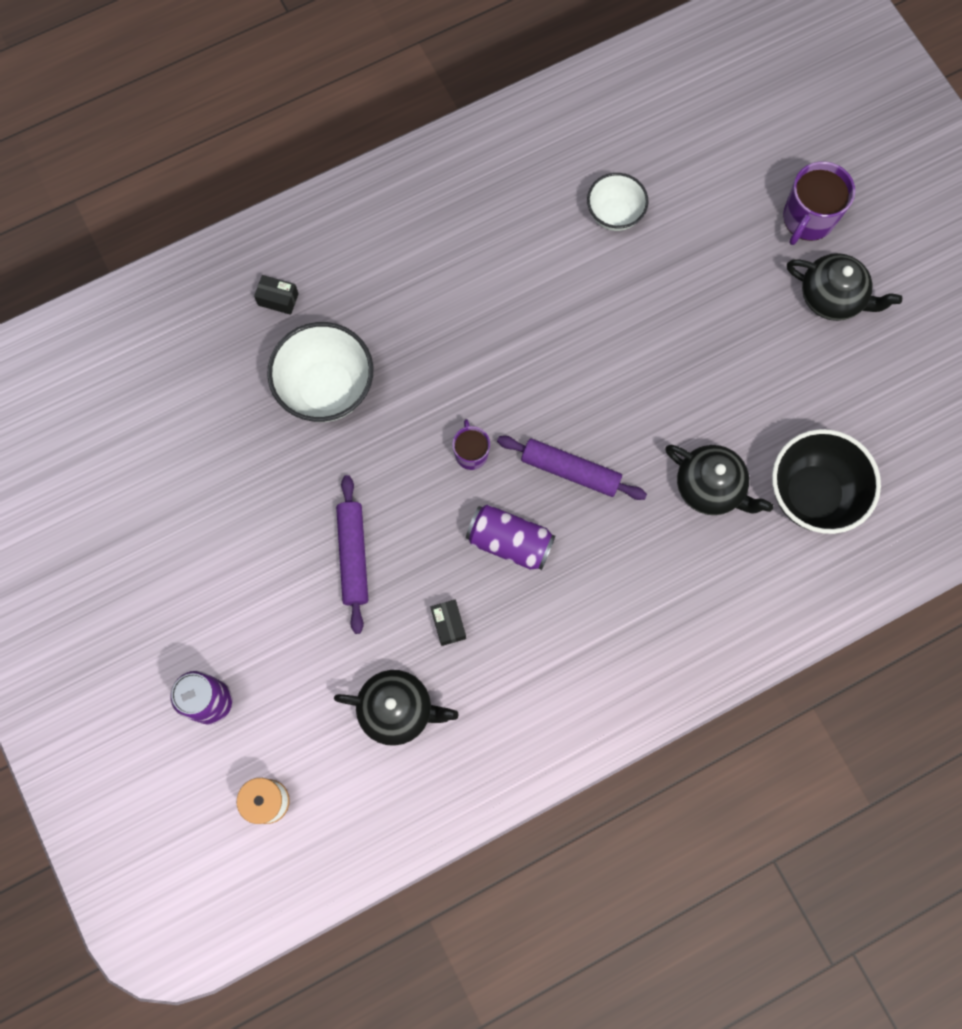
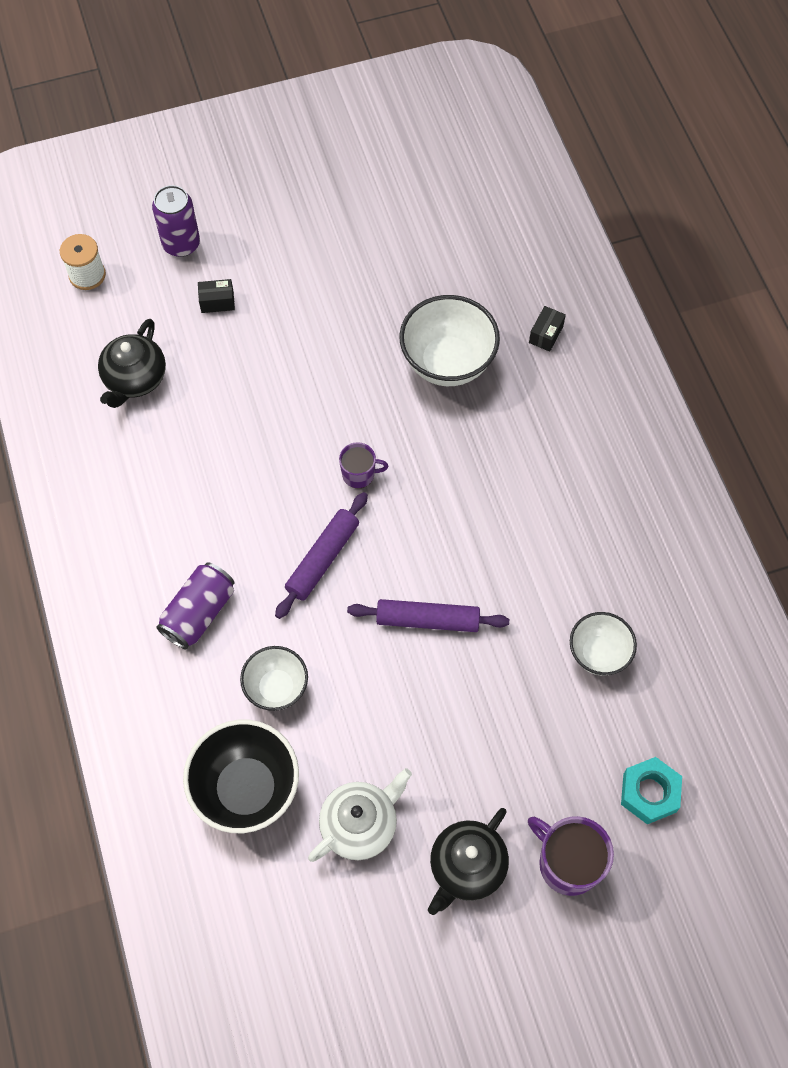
camera: 100 degrees right, 10 degrees down
(353, 556) = (282, 363): purple rolling pin -> purple rolling pin (427, 620)
(448, 624) = (199, 430): black box -> black box (217, 302)
(509, 542) = (264, 493): purple can -> purple can (199, 613)
(710, 487) = (276, 688): black teapot -> white bowl
(731, 162) = (649, 793): none -> turquoise nut
(818, 390) = (360, 824): none -> white teapot

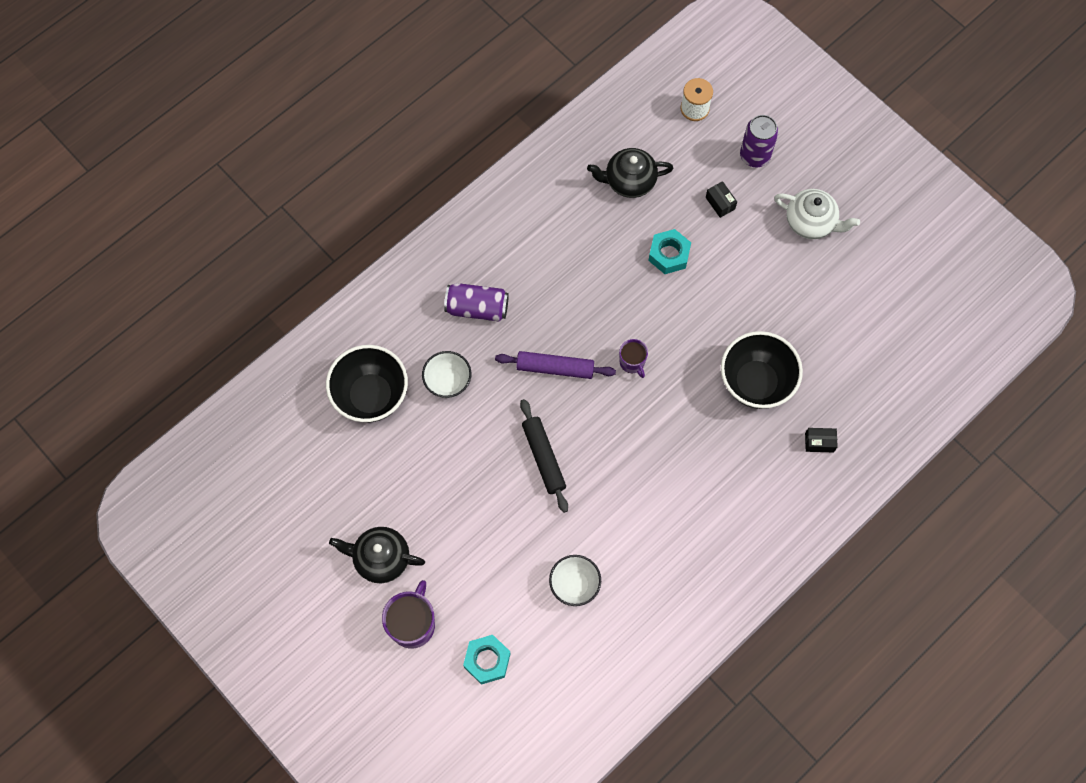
camera: 65 degrees right, 5 degrees up
(249, 379) = (669, 254): none -> turquoise nut
(360, 824) = (379, 478): white teapot -> white teapot (811, 222)
(427, 620) = (543, 458): purple rolling pin -> black rolling pin
(447, 363) = (756, 382): white bowl -> black bowl

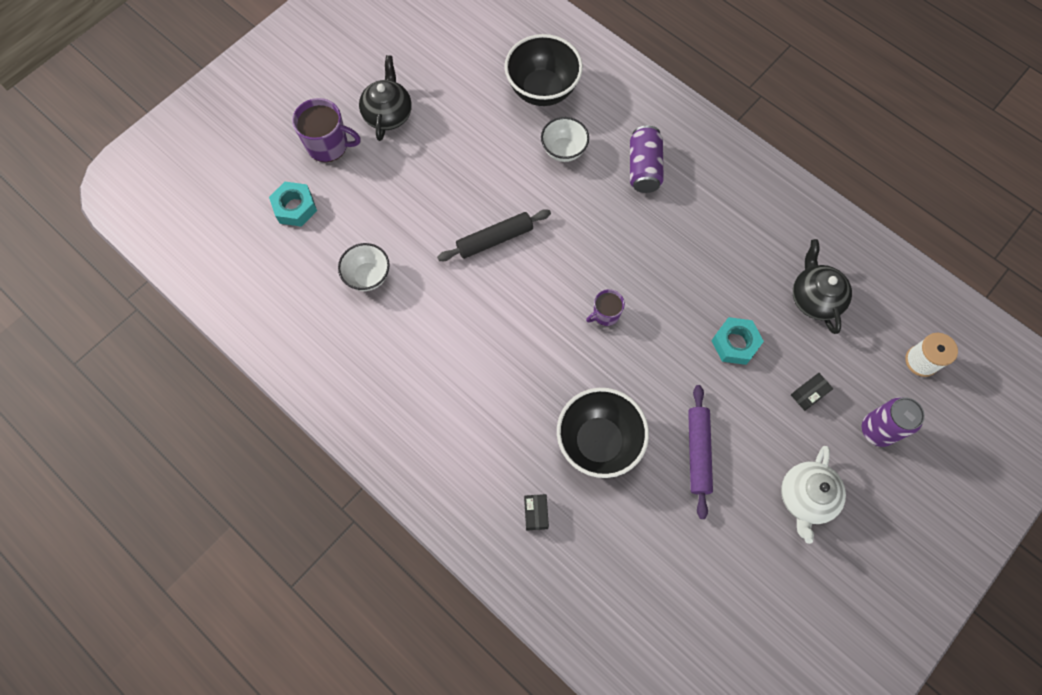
camera: 85 degrees right, 0 degrees up
(555, 368) = (590, 242): purple rolling pin -> purple rolling pin (698, 452)

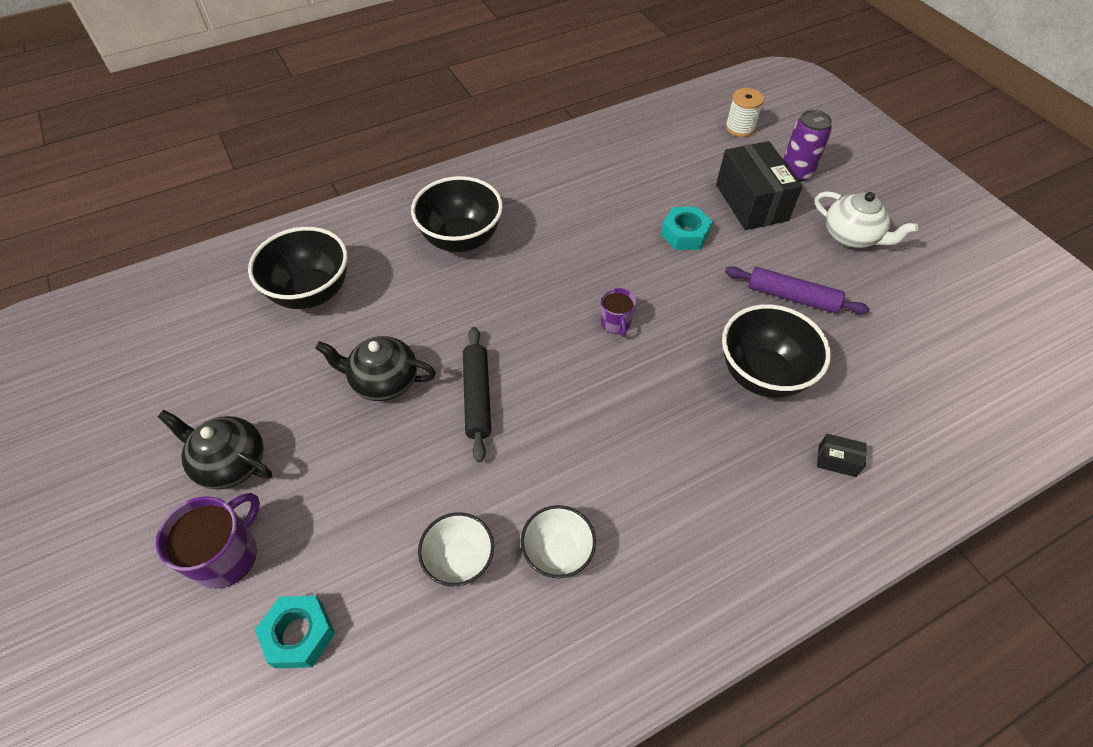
camera: 70 degrees left, 15 degrees down
(563, 150) = (400, 297): white bowl -> white bowl (557, 553)
(644, 168) = (461, 239): purple can -> black bowl
(808, 394) = (751, 202): black box -> black box, size x2.36
(814, 298) = (658, 168): black teapot -> black teapot (383, 381)

